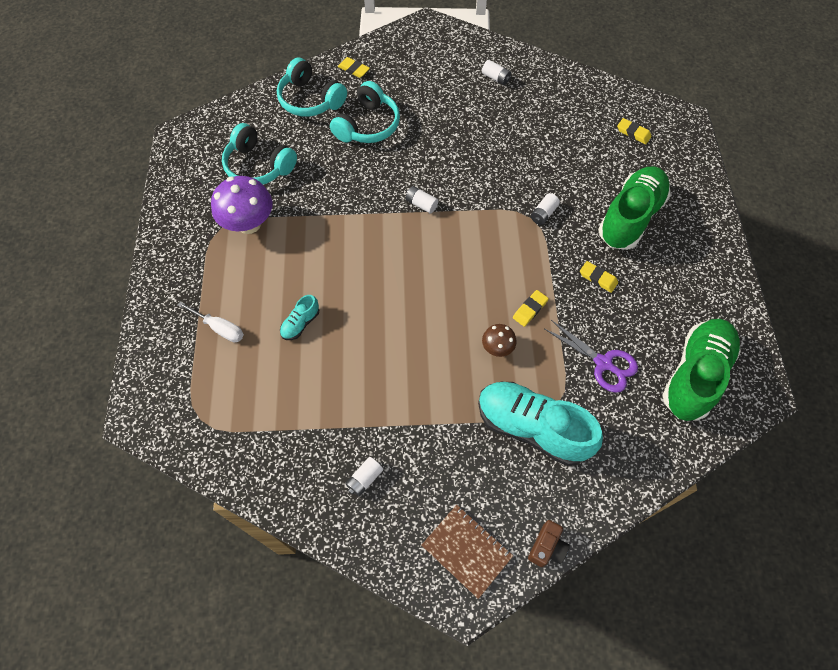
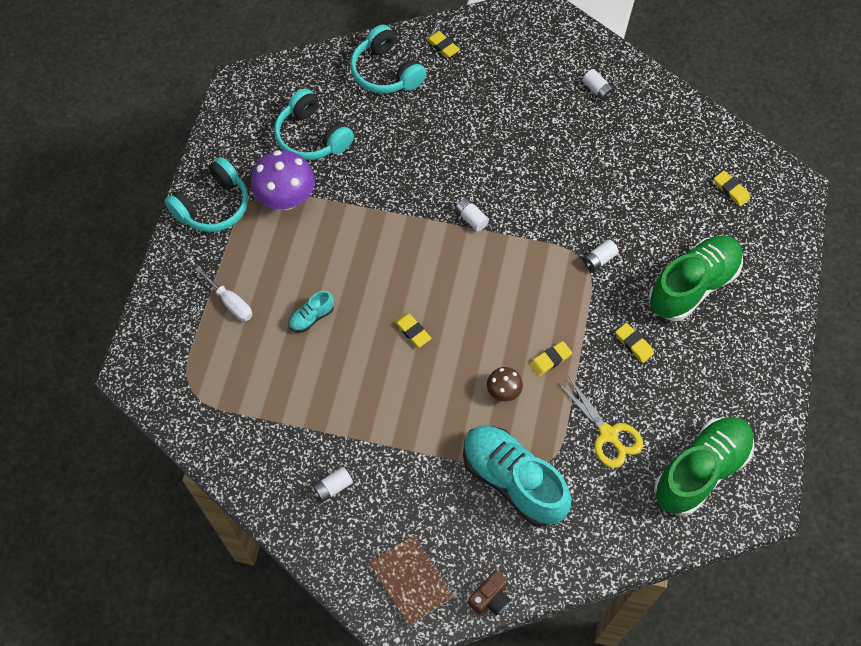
camera: 15 degrees right, 0 degrees up
(368, 125) = (440, 116): turquoise headphones -> turquoise headphones (213, 206)
(398, 314) = (412, 331): none -> yellow eraser
(603, 363) = (608, 434): purple scissors -> yellow scissors

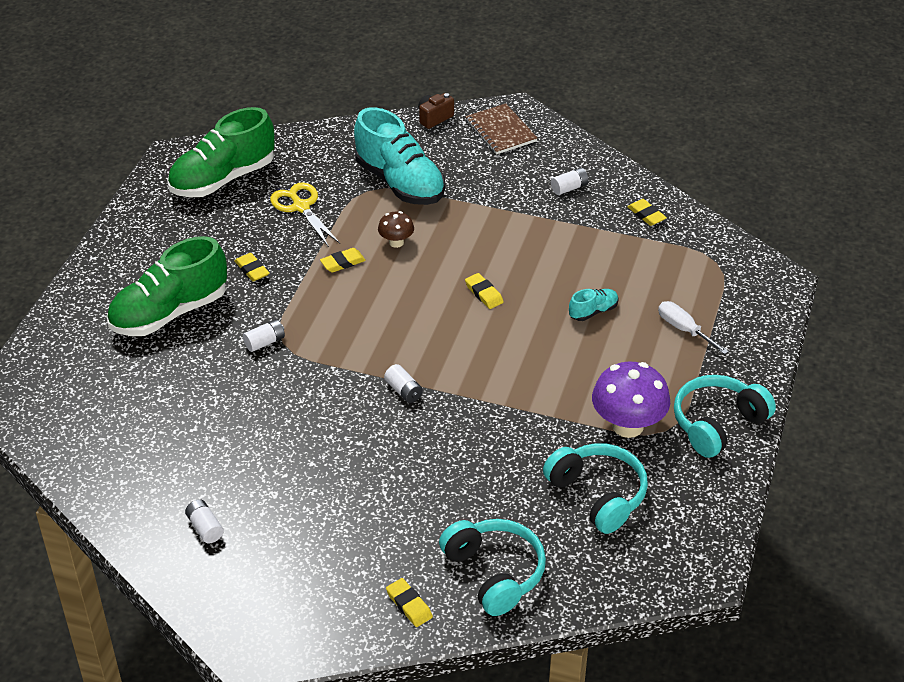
camera: 175 degrees left, 20 degrees down
(731, 190) = (82, 400): yellow eraser -> yellow eraser (646, 215)

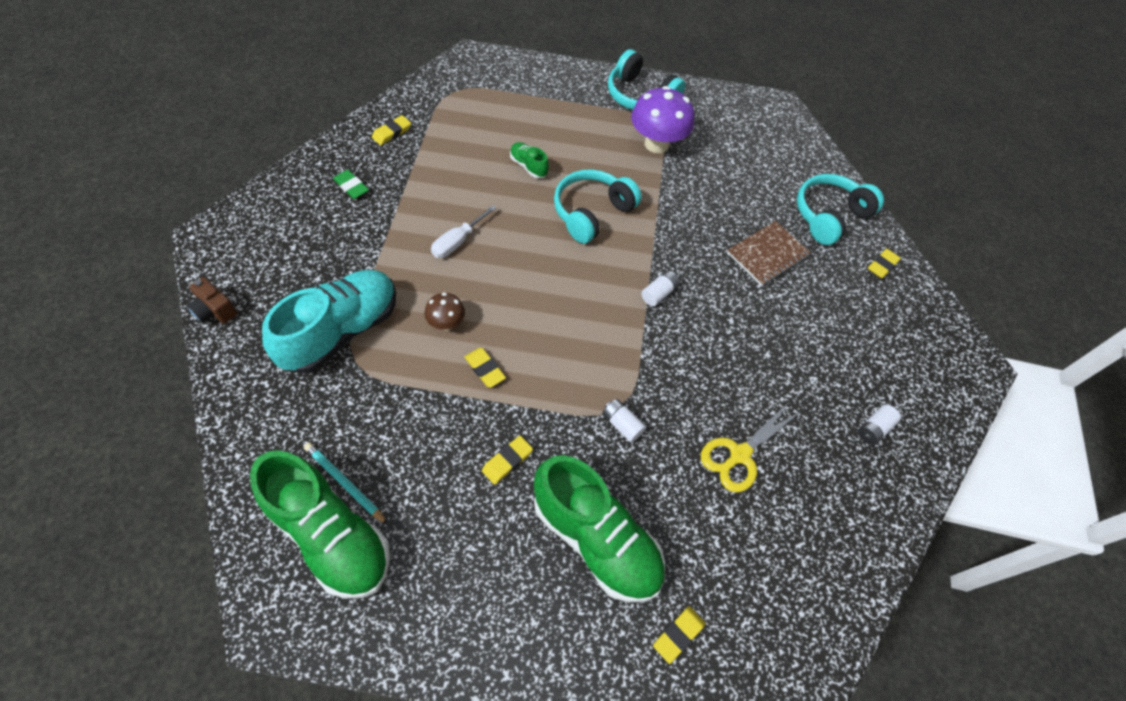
camera: 105 degrees left, 15 degrees up
(261, 185) = (344, 483): none -> turquoise pencil
(301, 207) = (388, 428): yellow scissors -> yellow scissors (739, 455)
(484, 293) = (516, 243): yellow eraser -> yellow eraser (678, 635)
(501, 131) = (247, 246): brown notebook -> brown notebook (767, 254)
(569, 188) = (351, 187): white battery -> green eraser
(593, 311) = (528, 166): turquoise shoe -> green shoe
(598, 494) = (732, 160): turquoise headphones -> turquoise headphones (591, 213)
(684, 330) = (541, 111): white screwdriver -> white screwdriver (458, 241)

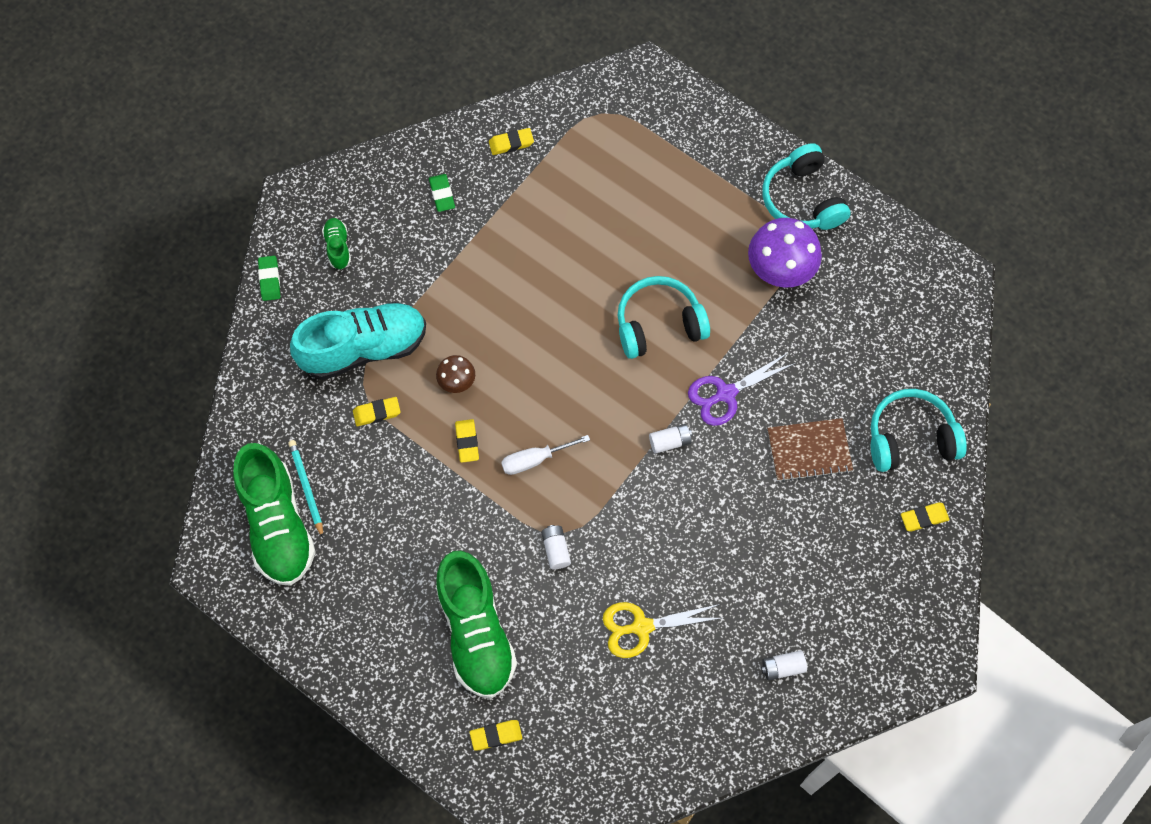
camera: 35 degrees right, 10 degrees up
(215, 311) = (270, 279): brown camera -> green eraser
(458, 241) = (511, 300): white screwdriver -> white screwdriver (535, 459)
(507, 461) = (441, 533): yellow eraser -> yellow eraser (377, 413)
(528, 166) = (626, 242): green shoe -> green shoe (338, 247)
(677, 240) = (726, 394): none -> purple scissors

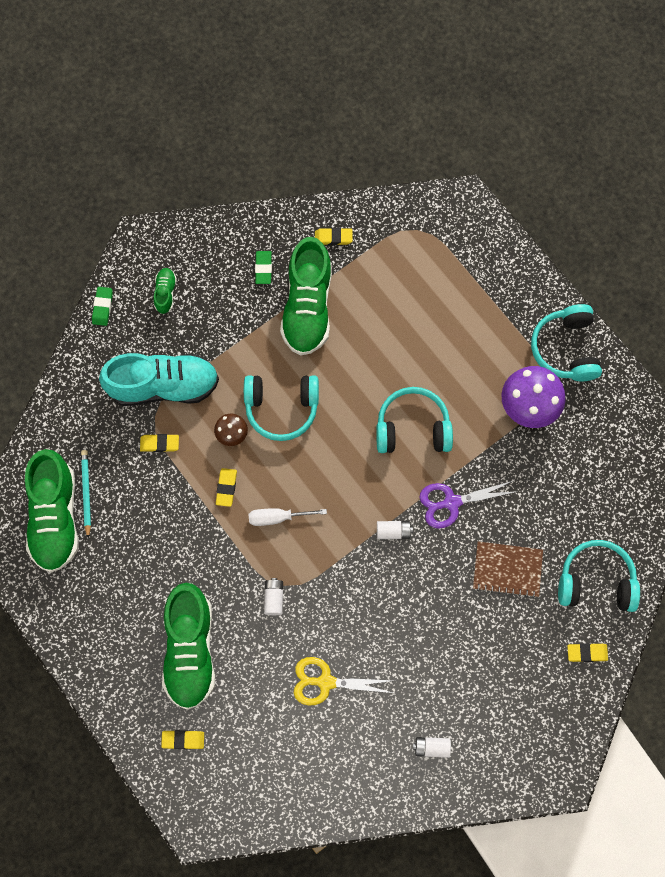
camera: 15 degrees right, 5 degrees up
(503, 224) = (307, 307): none -> green shoe
(505, 339) = (281, 408): none -> turquoise headphones

